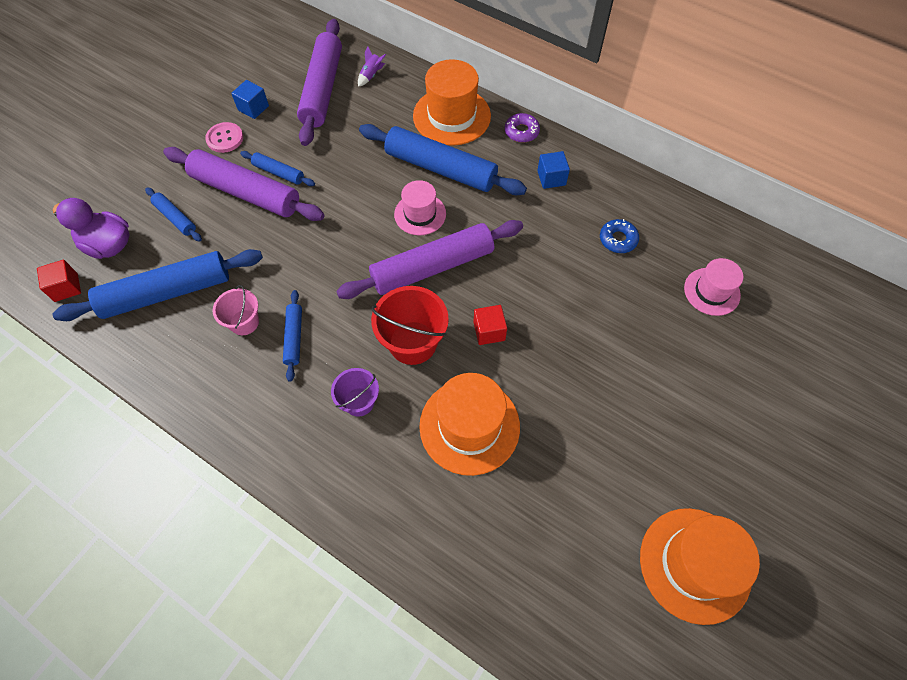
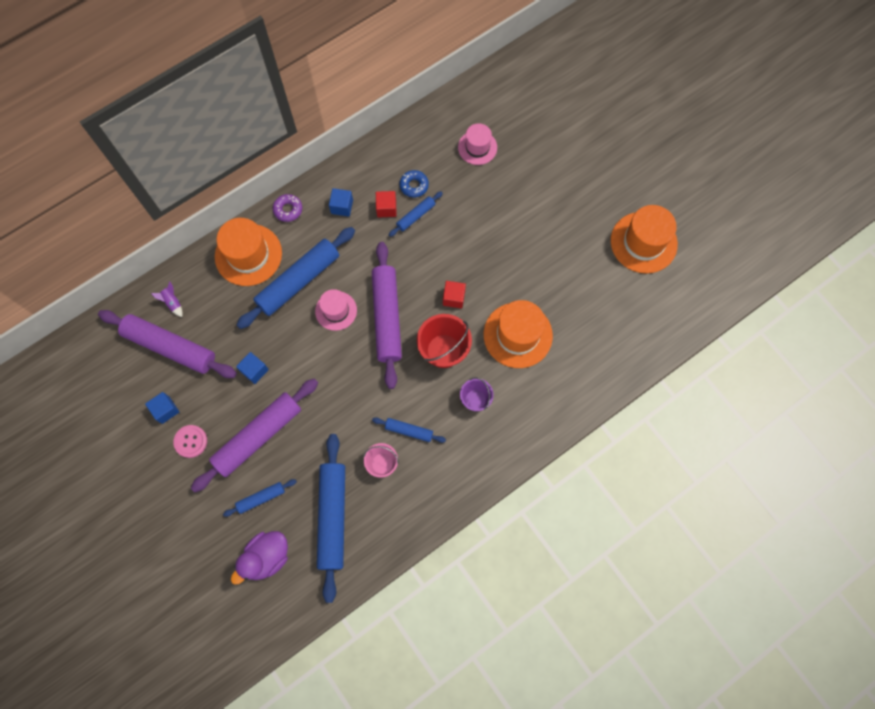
camera: 70 degrees left, 10 degrees up
(66, 287) = (296, 597): red cube -> red cube (386, 208)
(278, 173) = (248, 405): blue rolling pin -> blue rolling pin (416, 216)
(320, 164) = (254, 370): none -> blue cube

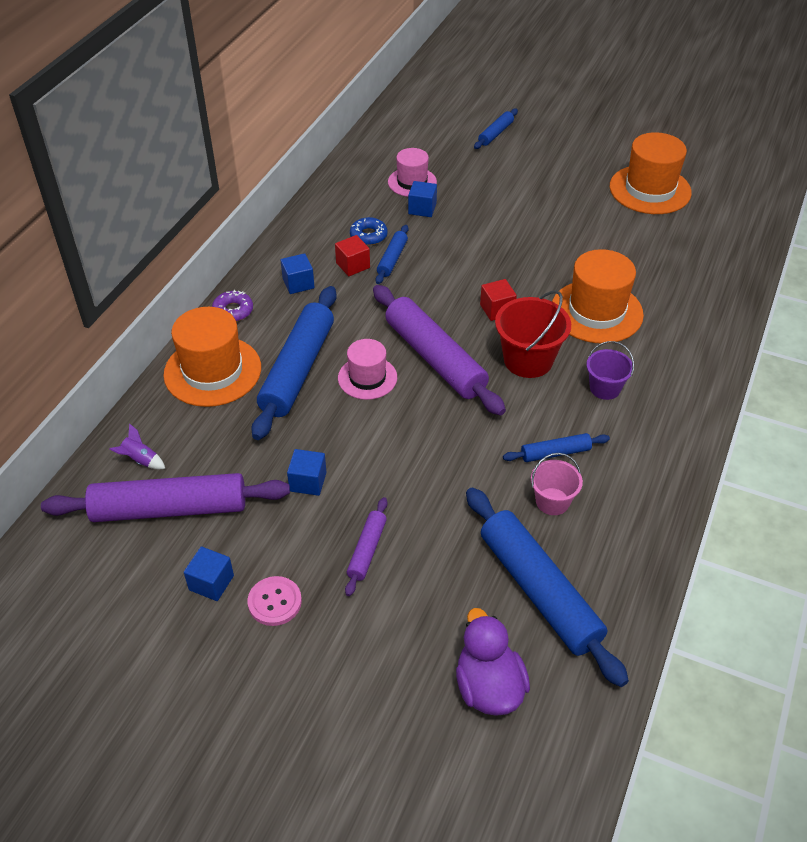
camera: 30 degrees left, 25 degrees down
(258, 436) = (367, 550): purple rolling pin -> purple rolling pin, size x0.48
(261, 498) = (425, 619): blue rolling pin -> blue rolling pin (495, 133)
(266, 557) = (488, 687): purple duck -> purple duck turned 150 degrees clockwise
(467, 178) = (422, 209): none -> blue cube

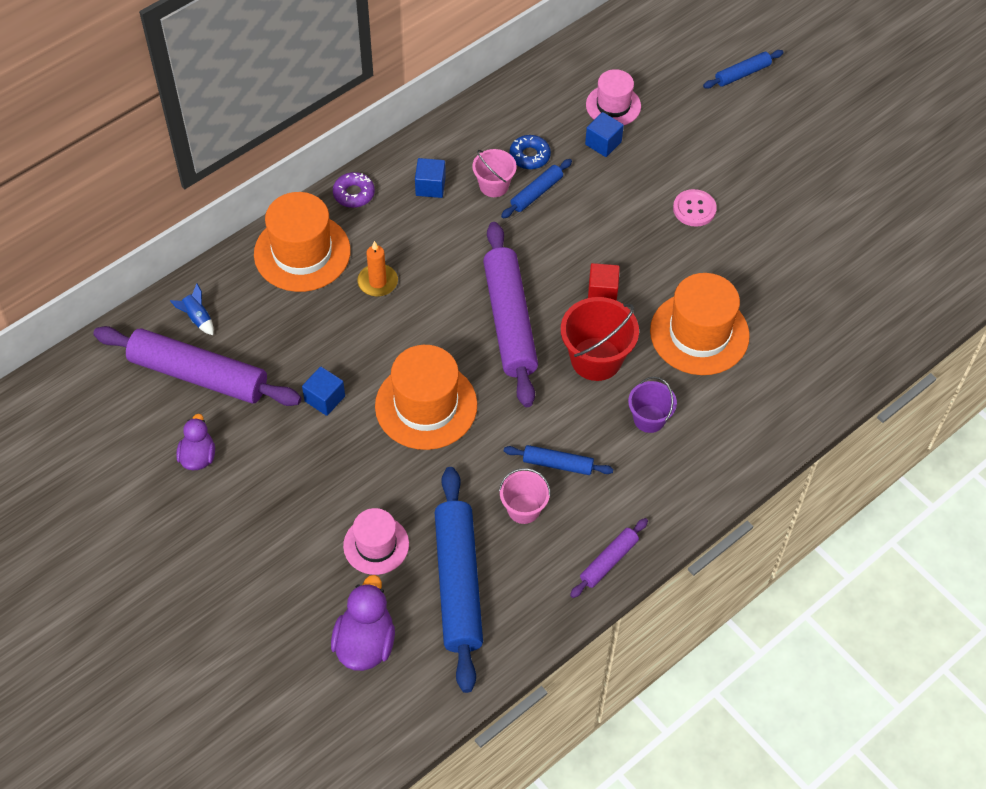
camera: 25 degrees right, 10 degrees up
(140, 460) = (197, 318): purple rocket -> blue rocket
(211, 583) = (198, 456): blue cube -> purple duck
(274, 602) = (239, 496): pink button -> pink button (694, 209)
(298, 370) = (377, 282): blue rolling pin -> orange candle
(353, 265) = (494, 185): red cube -> pink bucket
(367, 378) = (435, 316): pink hat -> pink hat (376, 545)
(367, 550) = (338, 483): purple rolling pin -> purple rolling pin (608, 561)
(650, 190) = (861, 210): orange hat -> orange hat (426, 405)

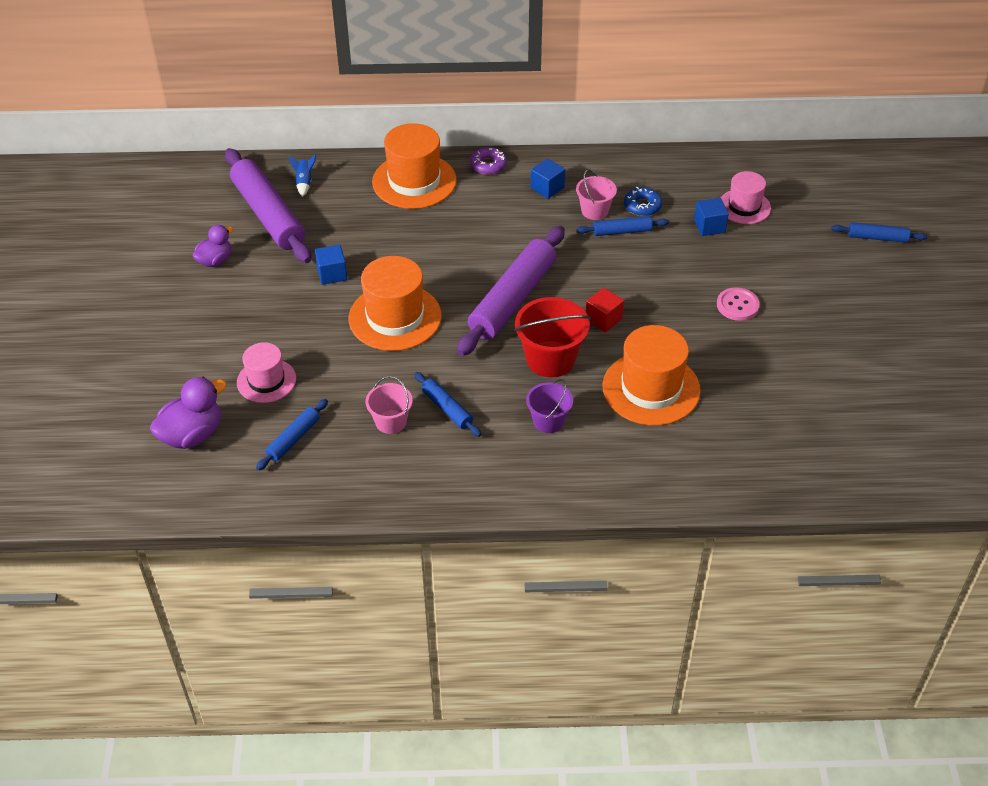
camera: 40 degrees right, 10 degrees down
(377, 282) = (445, 225): orange candle -> none
(458, 583) = (293, 439): blue rolling pin -> blue rolling pin, size x0.48
(608, 561) = (414, 494): purple rolling pin -> none

